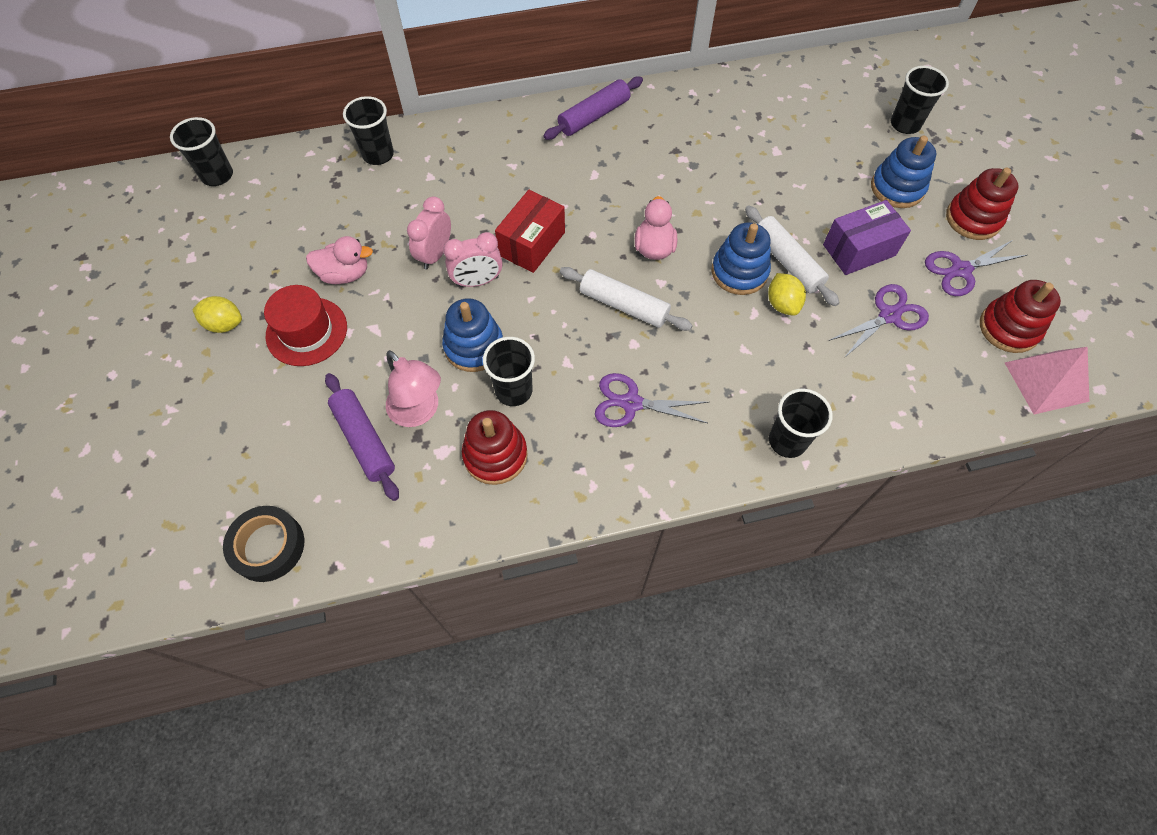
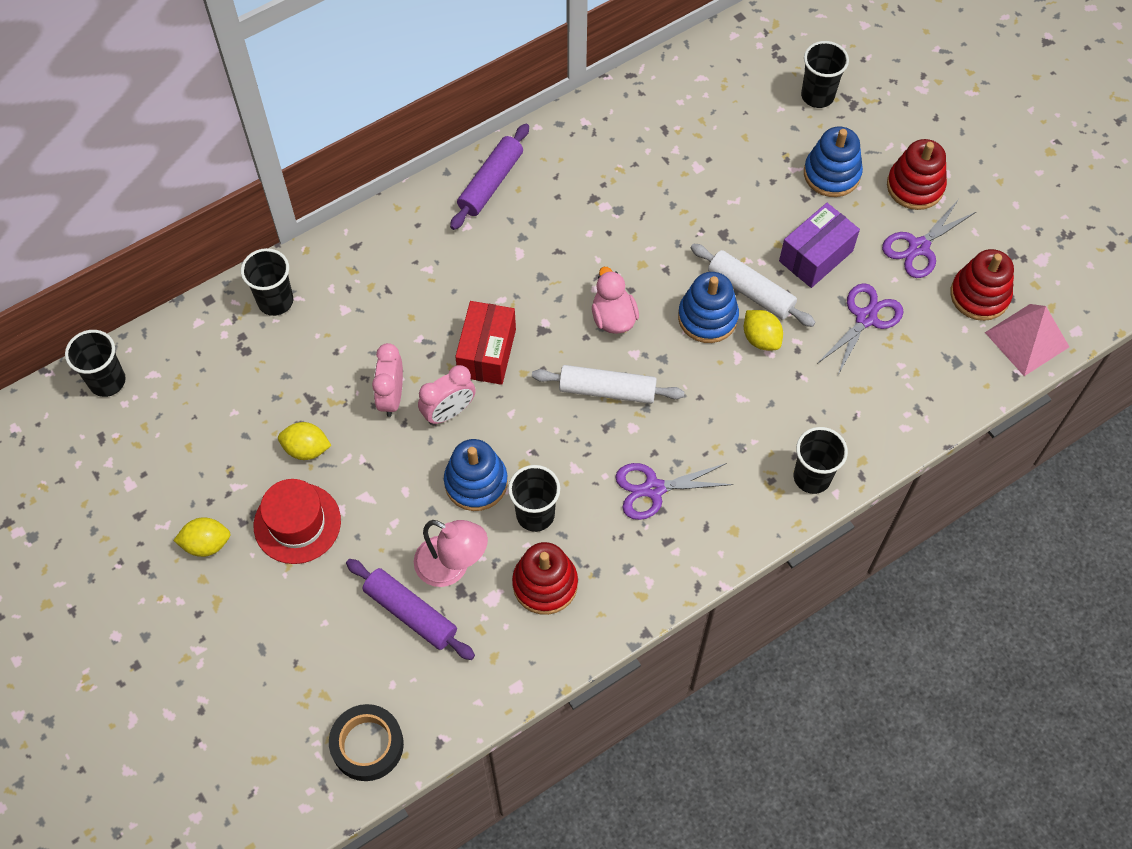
camera: 20 degrees left, 0 degrees up
(345, 274) = (306, 449): pink duck -> yellow lemon

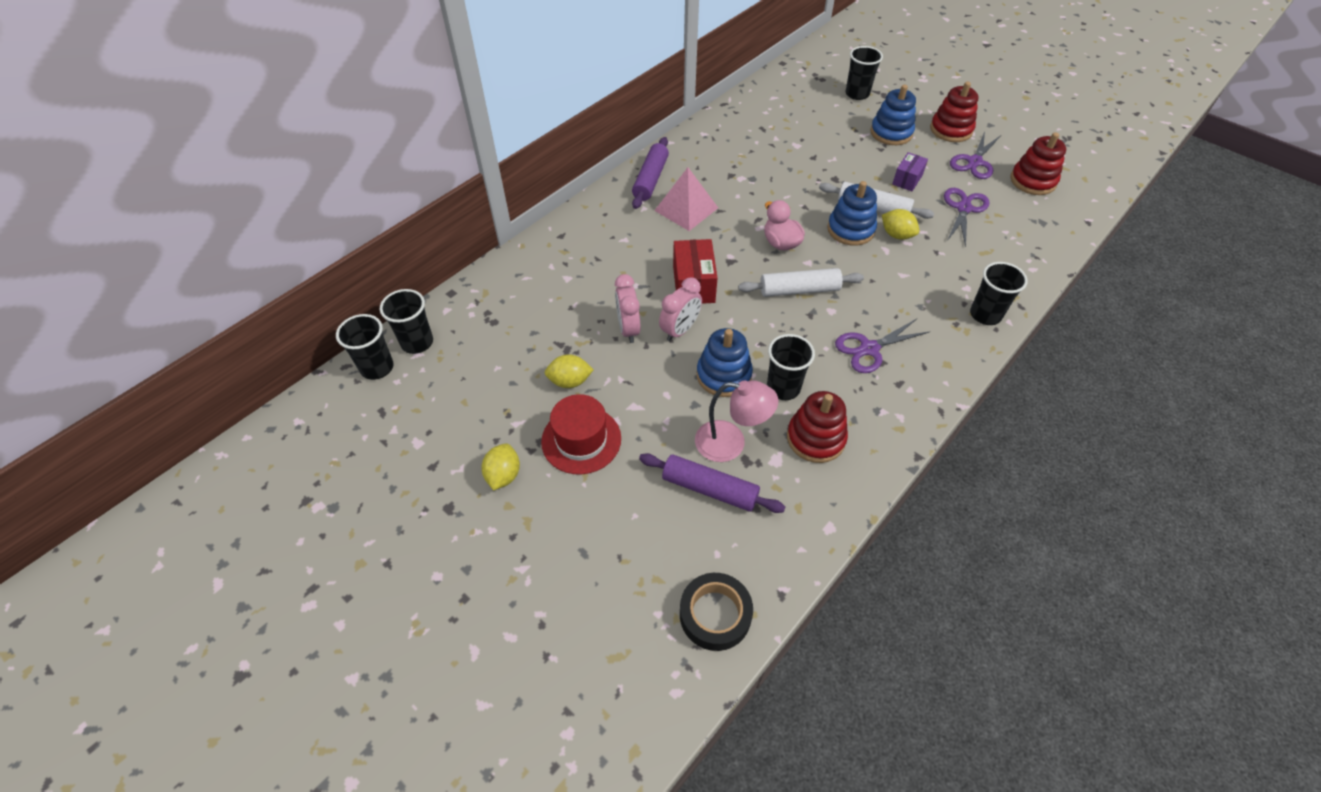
camera: 15 degrees left, 10 degrees down
(206, 544) = (503, 475): yellow lemon -> yellow lemon turned 60 degrees counterclockwise
(275, 301) = (508, 283): black cup -> black cup (417, 342)
(816, 256) = (907, 179): purple box -> purple box, size x0.63
(1026, 339) = (1081, 200): pink pyramid -> pink pyramid (686, 209)

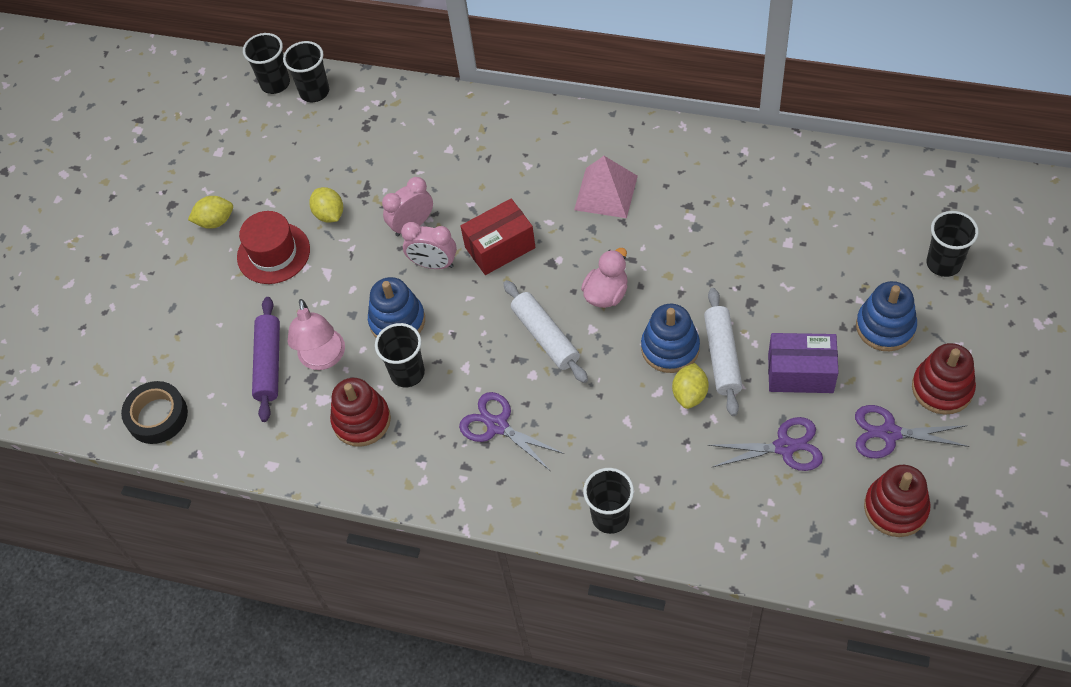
camera: 70 degrees right, 5 degrees up
(650, 179) = (632, 142): purple rolling pin -> none
(907, 179) = (800, 373): purple box -> purple box, size x1.58

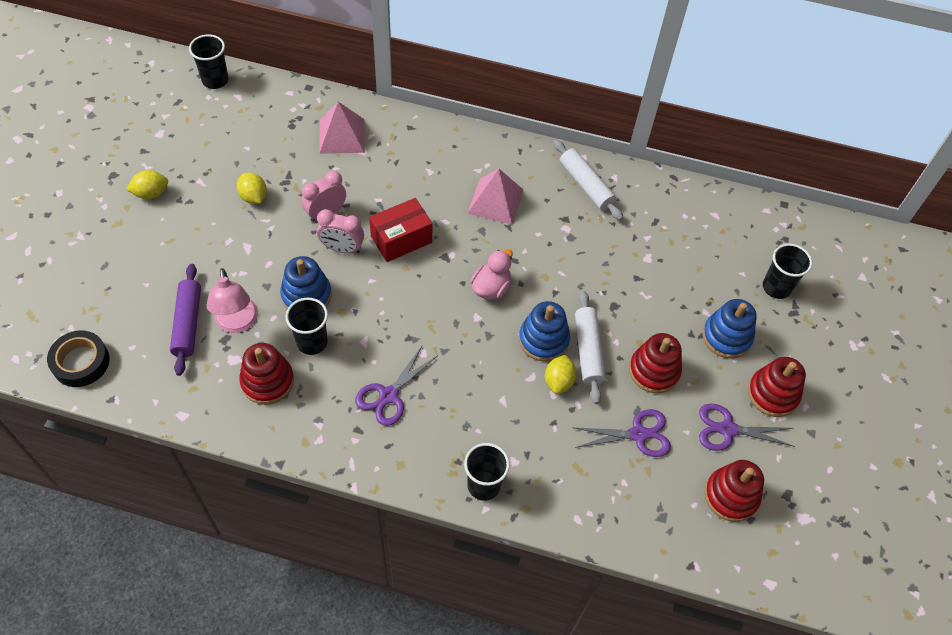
camera: 10 degrees left, 0 degrees up
(273, 253) = (201, 226): red hat -> none
(314, 92) = (249, 91): black cup -> none
(423, 133) = (342, 136): none -> pink pyramid
(497, 426) = (388, 395): purple scissors -> purple scissors turned 90 degrees counterclockwise
(545, 337) = (436, 320): white rolling pin -> white rolling pin (586, 185)
(800, 373) = (654, 371): purple box -> red stacking toy

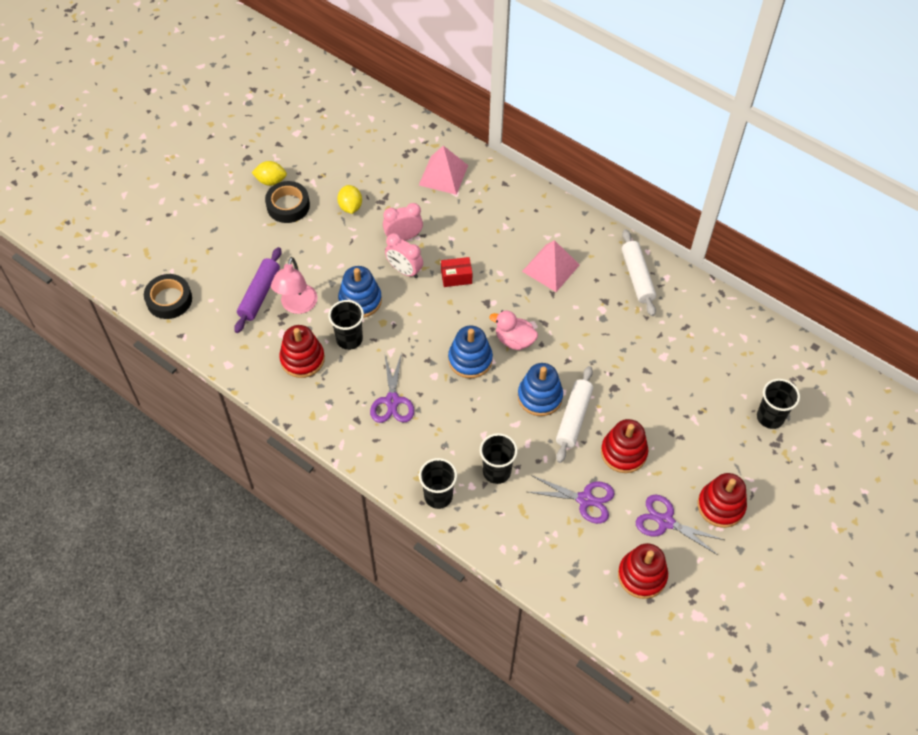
camera: 25 degrees right, 0 degrees up
(182, 215) = (288, 206): none -> black tape
(215, 80) = (358, 99): black cup -> black cup (496, 471)
(388, 395) = (392, 401): purple scissors -> purple scissors turned 60 degrees counterclockwise
(401, 239) = (456, 277): red box -> red box, size x0.63
(491, 288) = (514, 340): pink duck -> pink duck turned 120 degrees counterclockwise
(558, 381) = (537, 435): yellow lemon -> none
(726, 337) = (702, 445): blue stacking toy -> blue stacking toy (470, 359)

